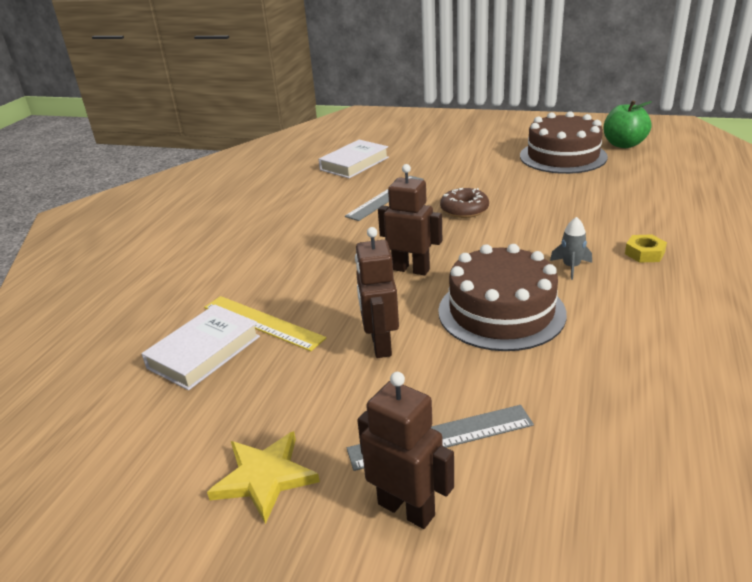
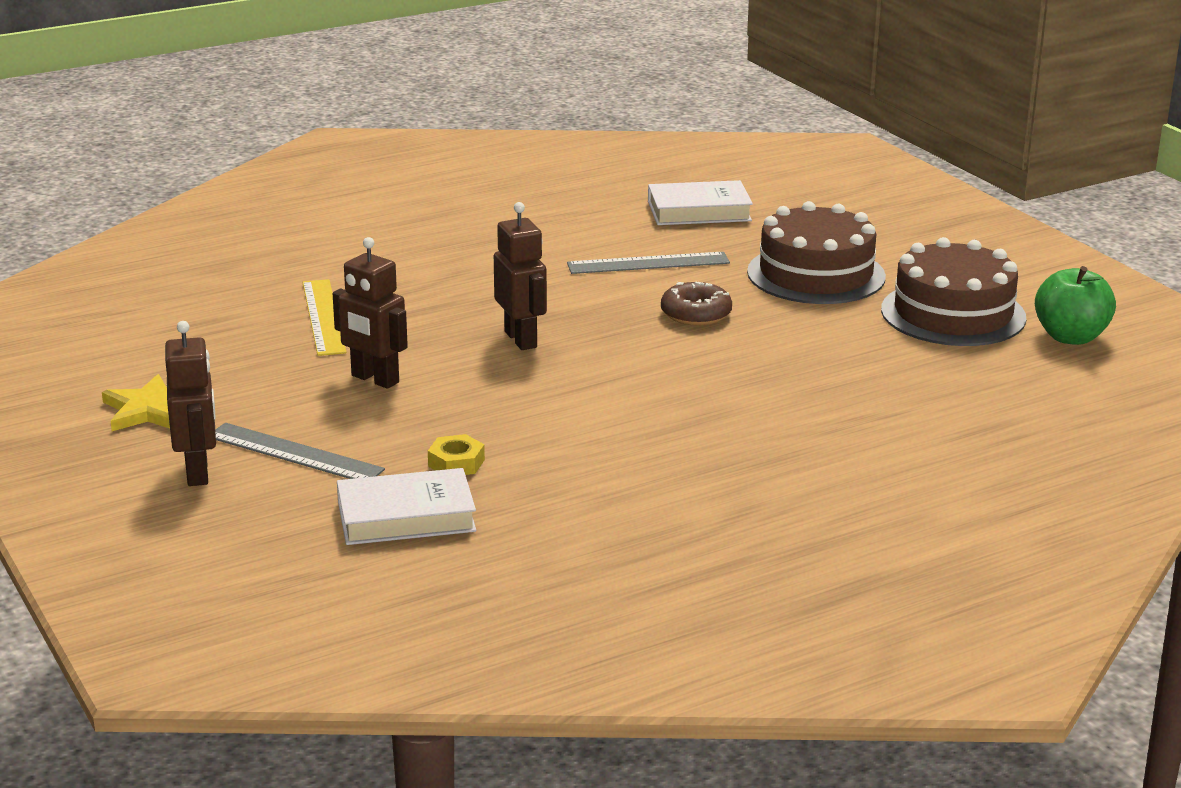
camera: 40 degrees right, 5 degrees down
(204, 352) = (246, 315): white book -> white book (406, 516)
(380, 345) = (374, 379): brown robot -> brown robot turned 90 degrees counterclockwise
(501, 312) = (517, 410): brown cake -> brown cake (816, 274)
(571, 267) = (664, 412): grey rocket -> none
(644, 253) = (765, 440): yellow nut -> yellow nut (456, 463)

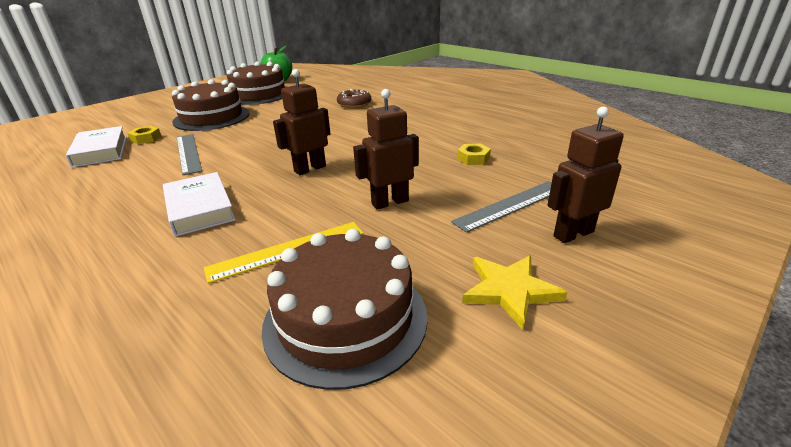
camera: 105 degrees left, 5 degrees up
(194, 334) = (345, 319): none -> brown cake
(294, 453) = (511, 205): grey ruler -> grey ruler turned 45 degrees clockwise
(374, 379) = (390, 202): brown robot -> brown robot turned 135 degrees counterclockwise
(406, 516) = (538, 159): white book -> white book (199, 209)
(696, 314) = (264, 134): brown donut -> brown donut (354, 104)
(734, 234) = (146, 138): none -> yellow nut

